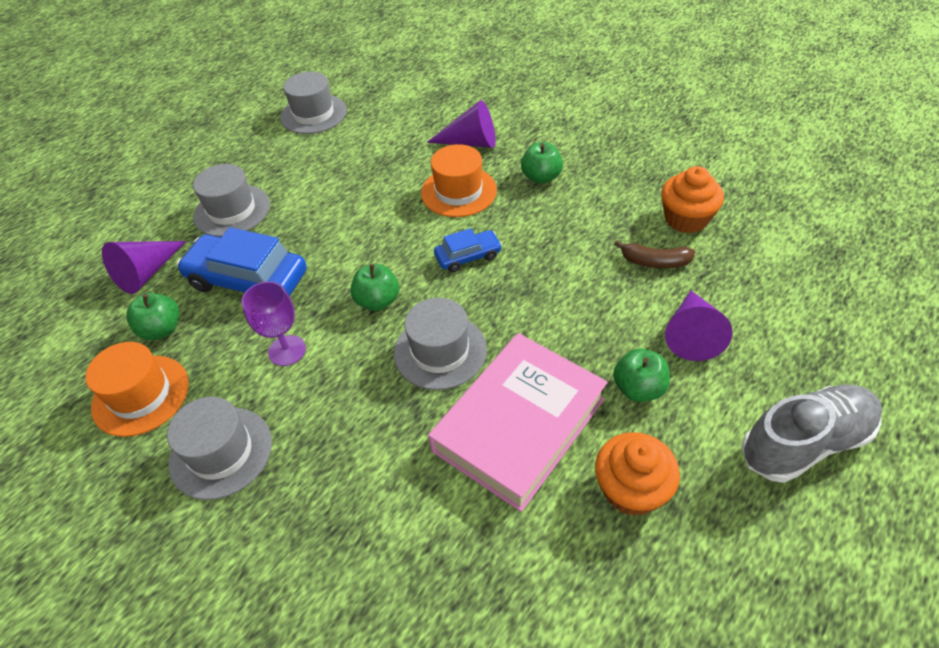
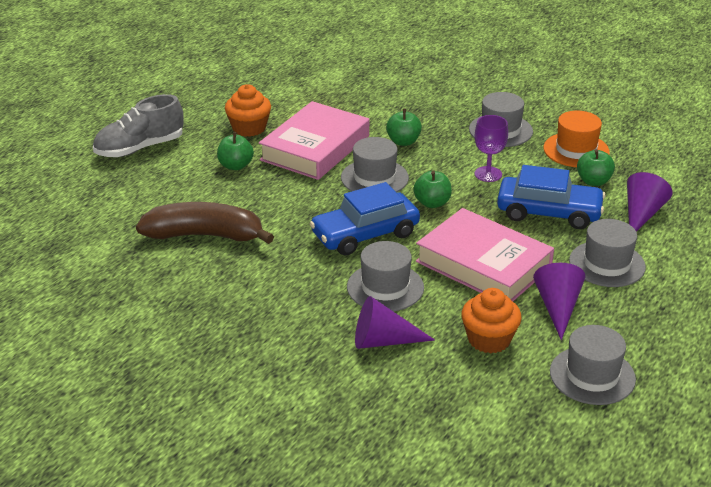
camera: 170 degrees right, 15 degrees down
(353, 214) = (483, 264): none -> pink book
(458, 191) = (385, 287): orange hat -> grey hat
(468, 256) = (365, 234): blue car -> blue car, size x1.87
(541, 177) = (302, 303): green apple -> green apple (403, 141)
(654, 262) = (205, 235): brown banana -> brown banana, size x2.05
(686, 219) = (167, 269): orange cupcake -> orange cupcake (489, 339)
(691, 334) = (190, 193): purple cone -> purple cone (558, 307)

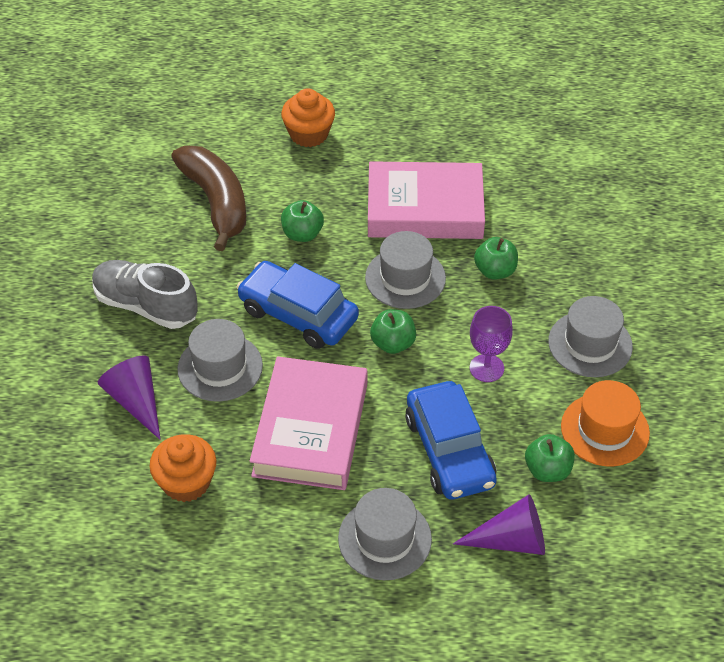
camera: 60 degrees right, 15 degrees up
(140, 148) = (324, 89): grey shoe -> grey shoe (146, 306)
(235, 166) = (346, 167): green apple -> green apple (302, 234)
(249, 128) = (421, 143): orange cupcake -> orange cupcake (309, 134)
(558, 307) = (275, 521): purple cone -> none
(592, 375) = (177, 590): grey hat -> none

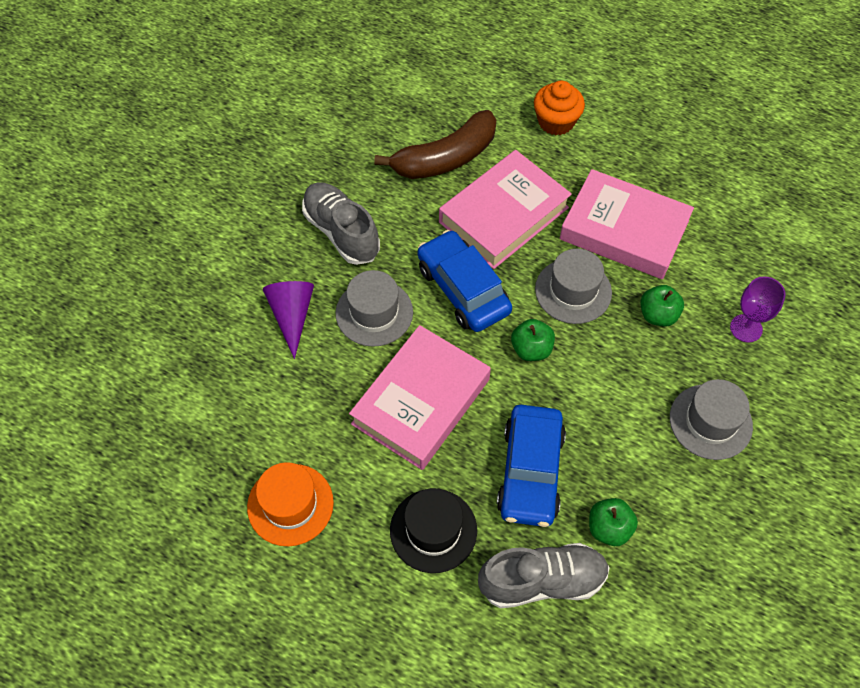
camera: 25 degrees right, 10 degrees up
(186, 482) = (296, 406): orange cupcake -> none
(216, 202) = (445, 158): brown banana -> brown banana turned 60 degrees clockwise
(302, 234) = (504, 215): green apple -> pink book
(384, 539) = (433, 530): grey hat -> black hat
(486, 368) = (603, 406): purple goblet -> purple goblet (746, 328)
(511, 540) = (542, 581): purple cone -> grey shoe
(605, 430) = (682, 511): orange hat -> orange hat (290, 504)

